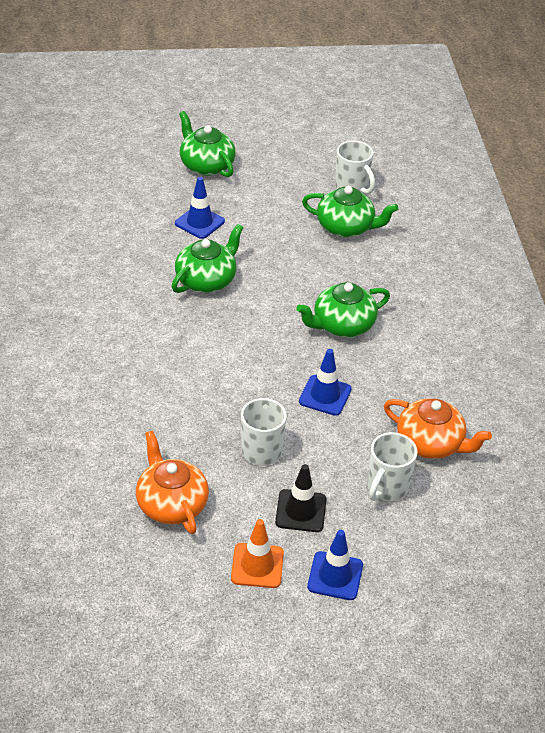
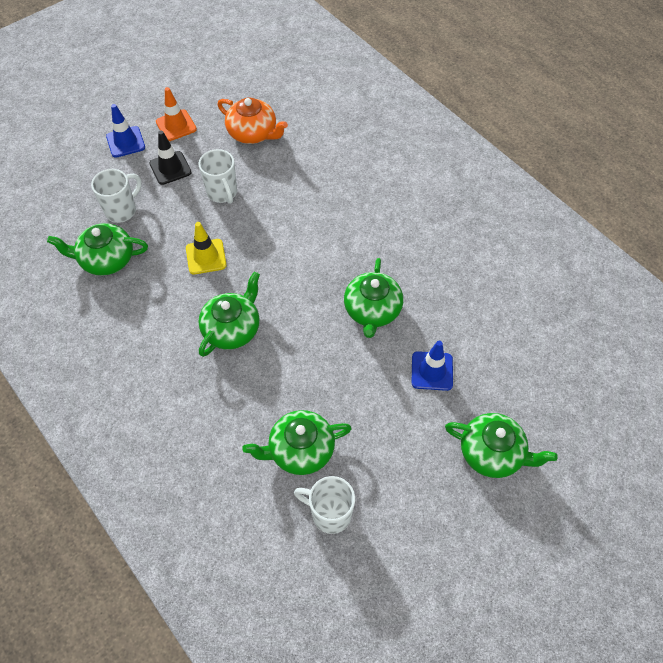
camera: 150 degrees right, 15 degrees up
(325, 395) = (206, 257): blue traffic cone -> yellow traffic cone
(386, 488) = (122, 210): white mug -> white mug turned 45 degrees clockwise
(431, 443) = (106, 259): orange teapot -> green teapot

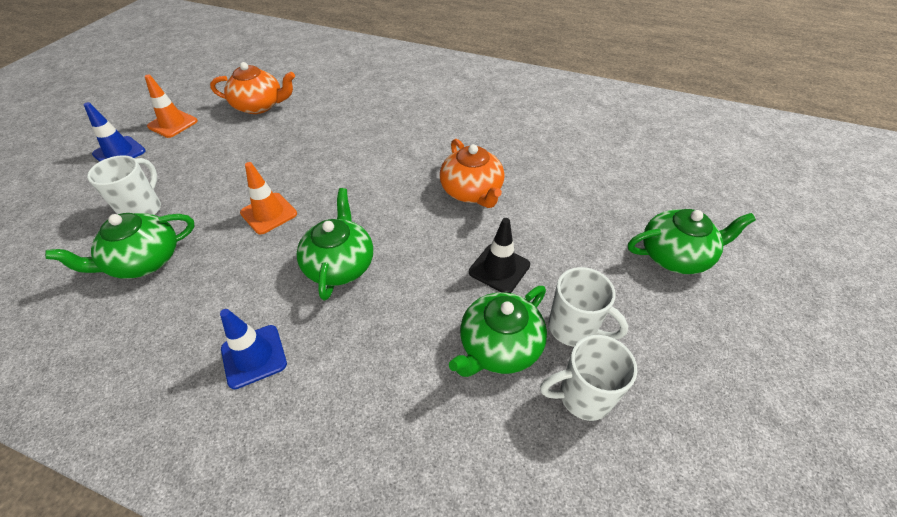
camera: 30 degrees left, 10 degrees down
(170, 168) = (184, 156): black traffic cone -> black traffic cone (499, 268)
(206, 257) = (269, 213): yellow traffic cone -> orange traffic cone
(222, 193) = (255, 157): white mug -> white mug (573, 328)
(372, 310) = (472, 191): green teapot -> orange teapot
(432, 371) = (564, 215): blue traffic cone -> blue traffic cone (254, 356)

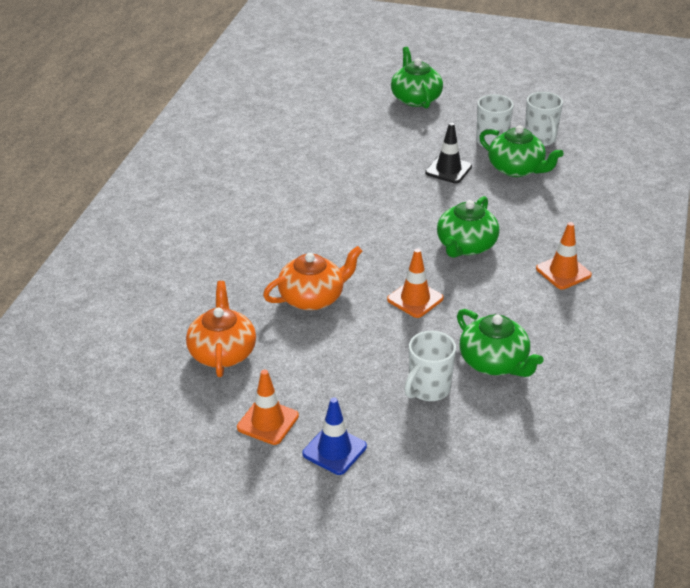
camera: 95 degrees left, 10 degrees down
(143, 209) = (428, 389): white mug -> white mug turned 60 degrees counterclockwise
(254, 356) = (563, 272): blue traffic cone -> orange traffic cone
(340, 264) = (466, 246): green teapot -> green teapot turned 60 degrees counterclockwise
(472, 191) = (362, 185): orange teapot -> orange teapot (313, 297)

